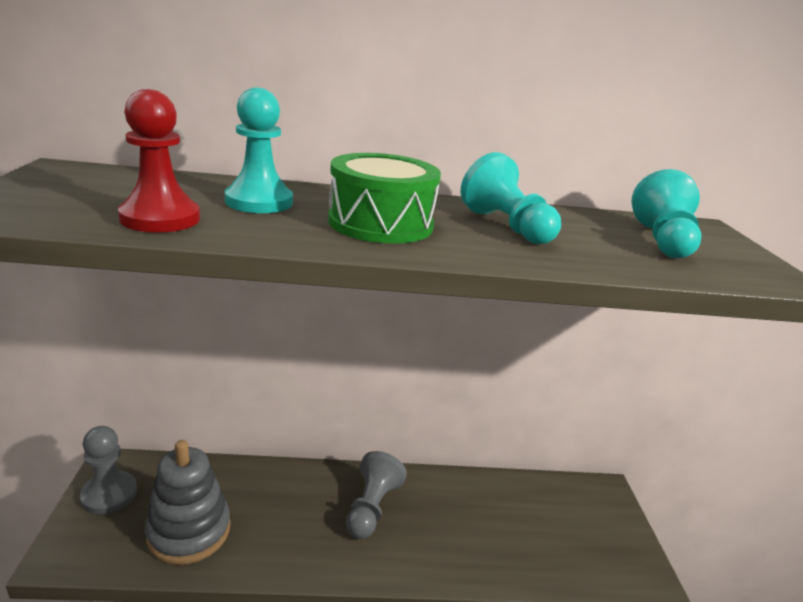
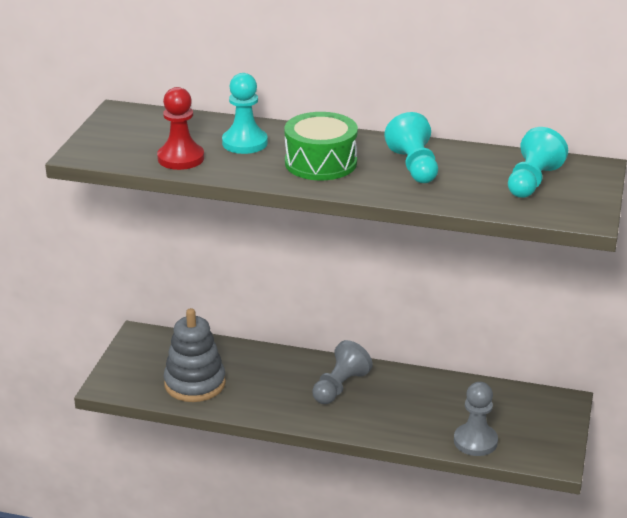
camera: 20 degrees right, 5 degrees up
(109, 494) = (138, 353): grey pawn -> grey pawn (475, 441)

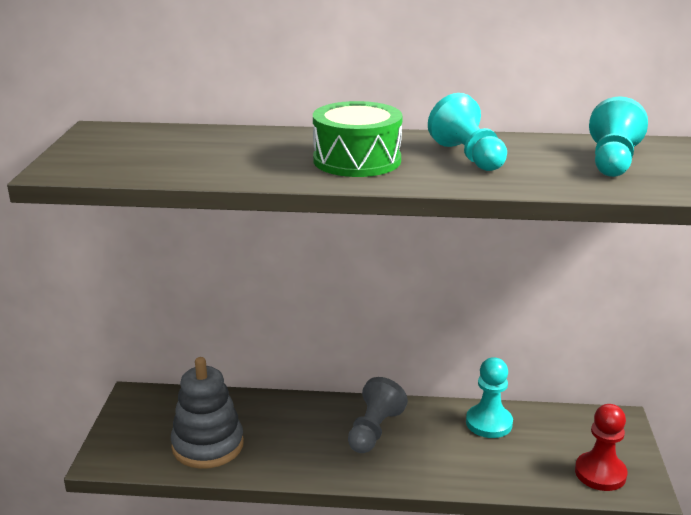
camera: 10 degrees left, 5 degrees down
(181, 158) = (183, 167): red pawn -> red pawn (600, 473)
(245, 143) = (258, 148): turquoise pawn -> turquoise pawn (489, 423)
(475, 441) = (546, 477): grey pawn -> none

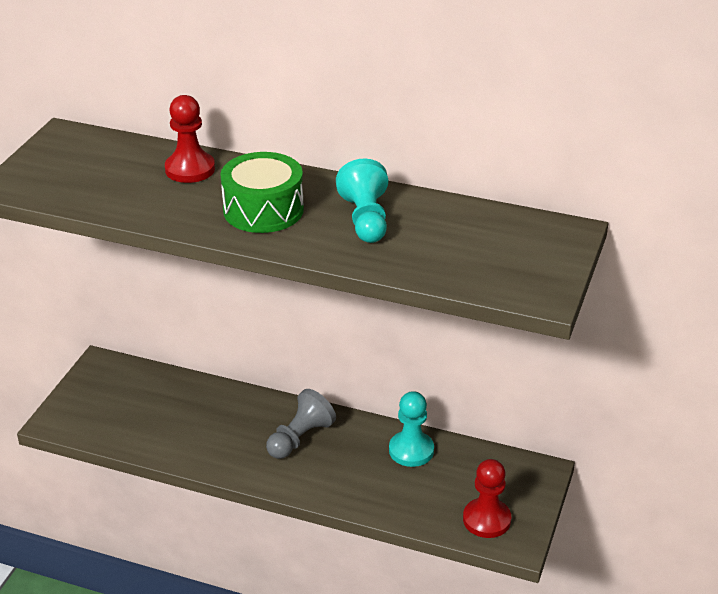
camera: 15 degrees right, 10 degrees up
(208, 445) = (146, 425): grey stacking toy -> none
(254, 140) = (190, 169): none -> red pawn
(612, 161) = (493, 246): turquoise pawn -> none

